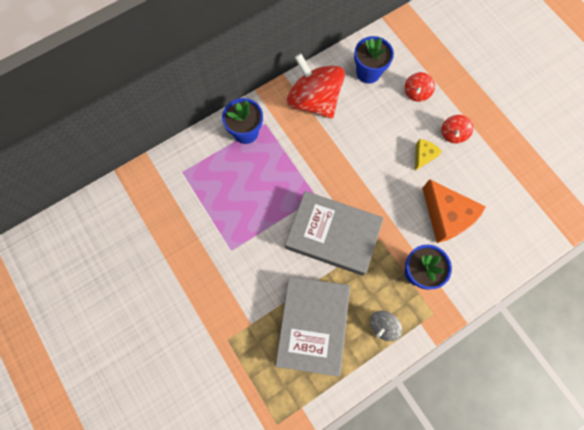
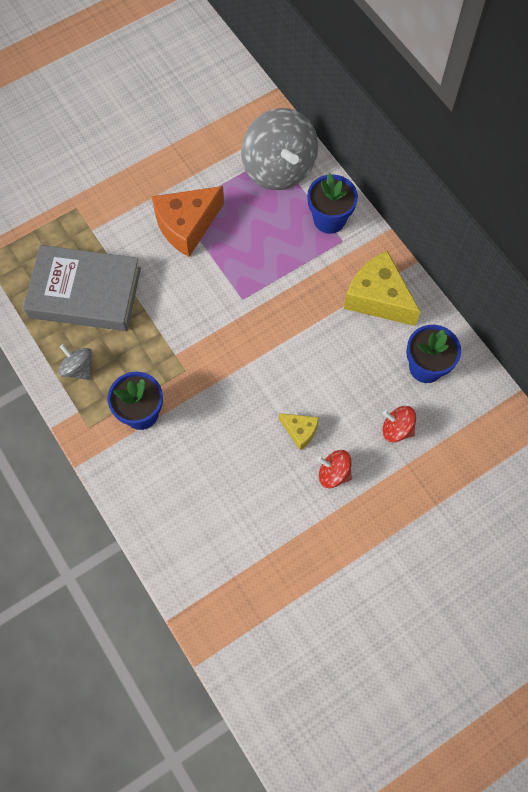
camera: 90 degrees right, 5 degrees down
(196, 169) = (279, 168): none -> grey spinning top
(314, 100) = (378, 298): red spinning top -> yellow cheese
(333, 235) = (192, 316): grey book -> none
(446, 216) = (213, 454): orange cheese -> orange cheese (187, 226)

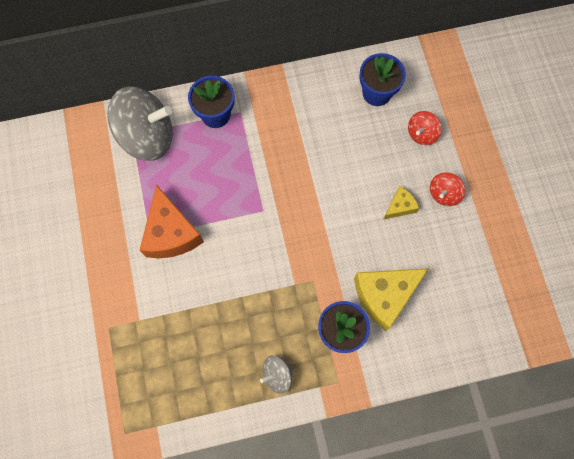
camera: 70 degrees left, 5 degrees up
(85, 293) = (203, 346): grey book -> none
(378, 298) = (303, 105): yellow cheese -> yellow cheese (384, 295)

